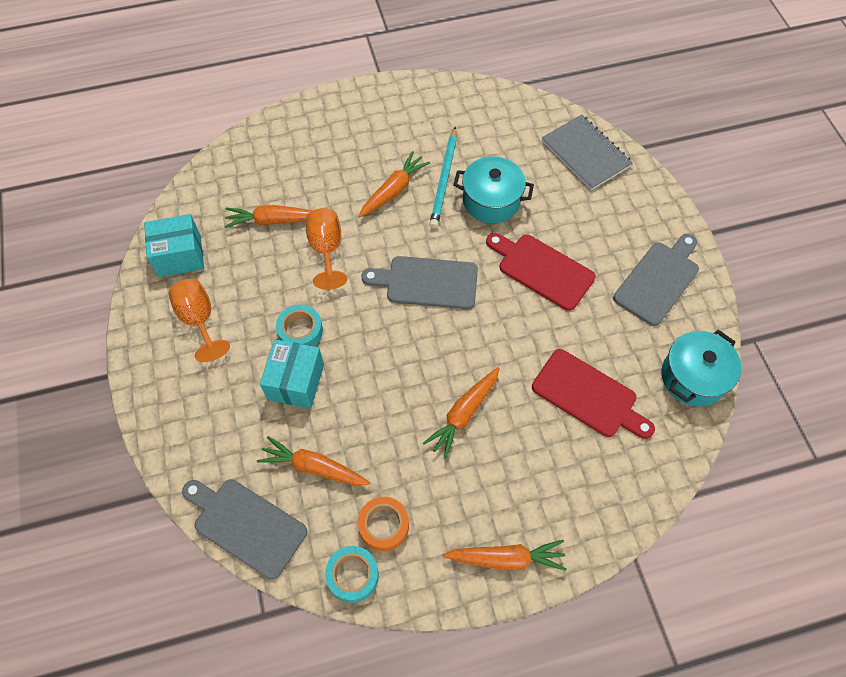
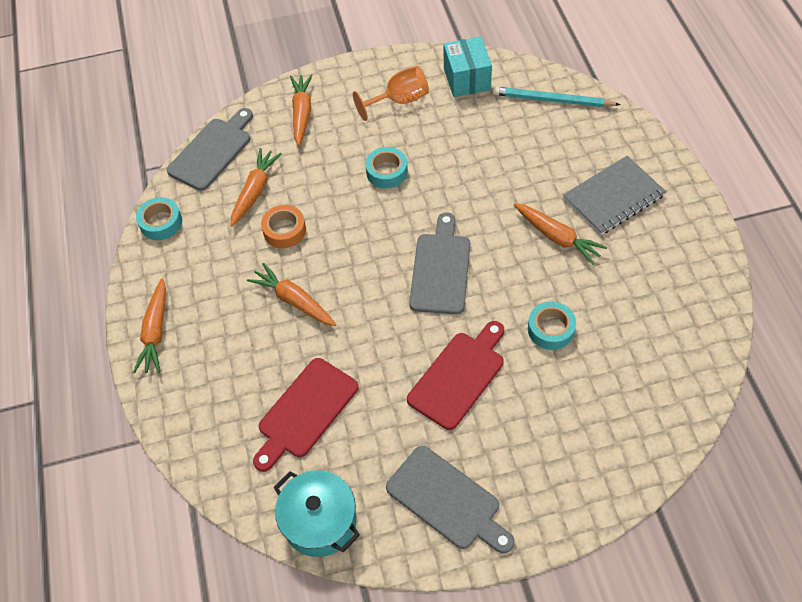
camera: 95 degrees right, 5 degrees down
(273, 221) = (510, 141): orange carrot -> orange carrot (302, 113)
(296, 382) = (335, 172): turquoise box -> none
(326, 250) = (477, 185): orange goblet -> none
(384, 525) = (198, 242): orange tape -> orange tape (284, 230)
(444, 180) = (576, 283): turquoise pencil -> turquoise pencil (552, 100)
(491, 201) = (550, 329): turquoise pot -> turquoise tape
(585, 154) = (634, 435): grey notebook -> grey notebook (613, 197)

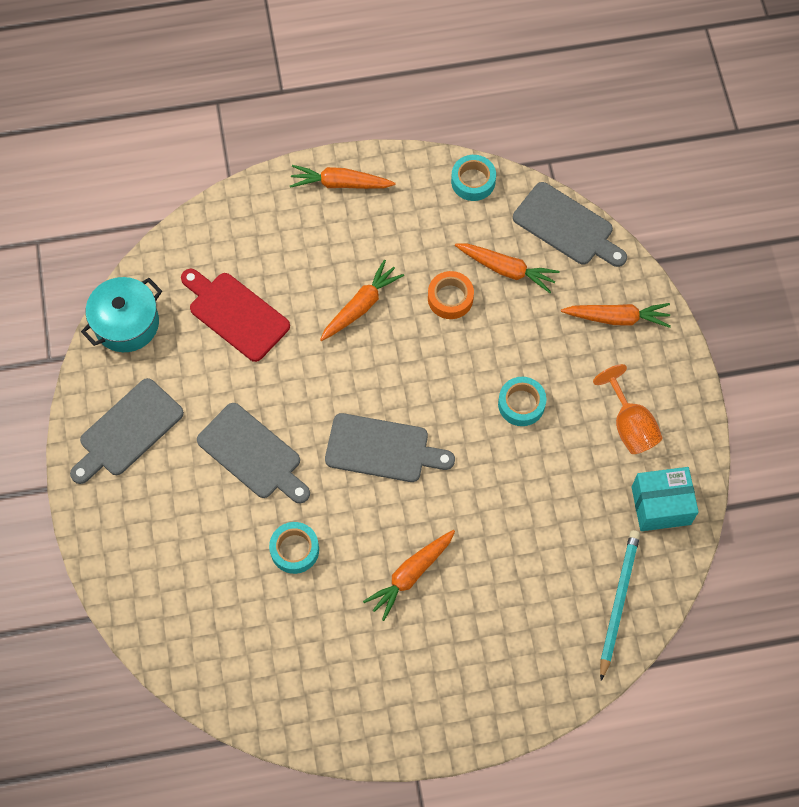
camera: 90 degrees right, 10 degrees up
(459, 376) = (253, 454): red cutting board -> grey cutting board
(613, 197) = (461, 647): grey notebook -> none

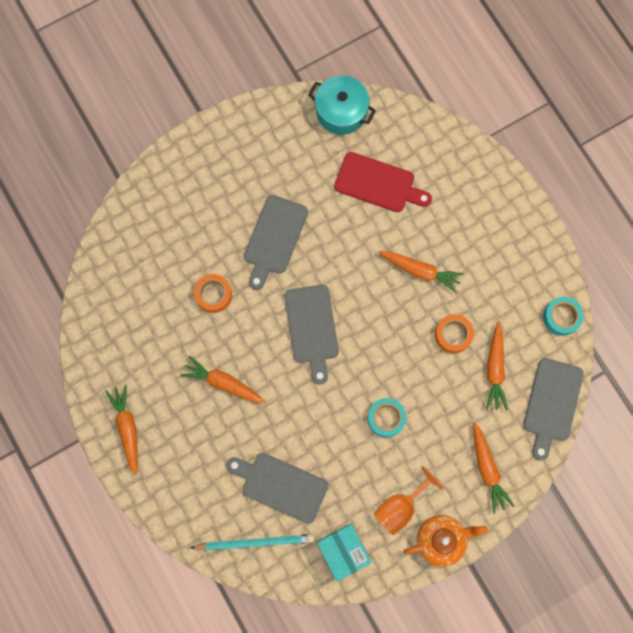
camera: 70 degrees right, 10 degrees up
(127, 431) = (260, 146): grey cutting board -> grey cutting board (281, 486)
(235, 314) = (378, 184): red cutting board -> red cutting board turned 90 degrees clockwise
(294, 550) = (213, 294): turquoise tape -> orange tape
(340, 183) = (517, 218): orange carrot -> orange carrot (127, 428)
(681, 394) = (441, 539): none -> orange teapot

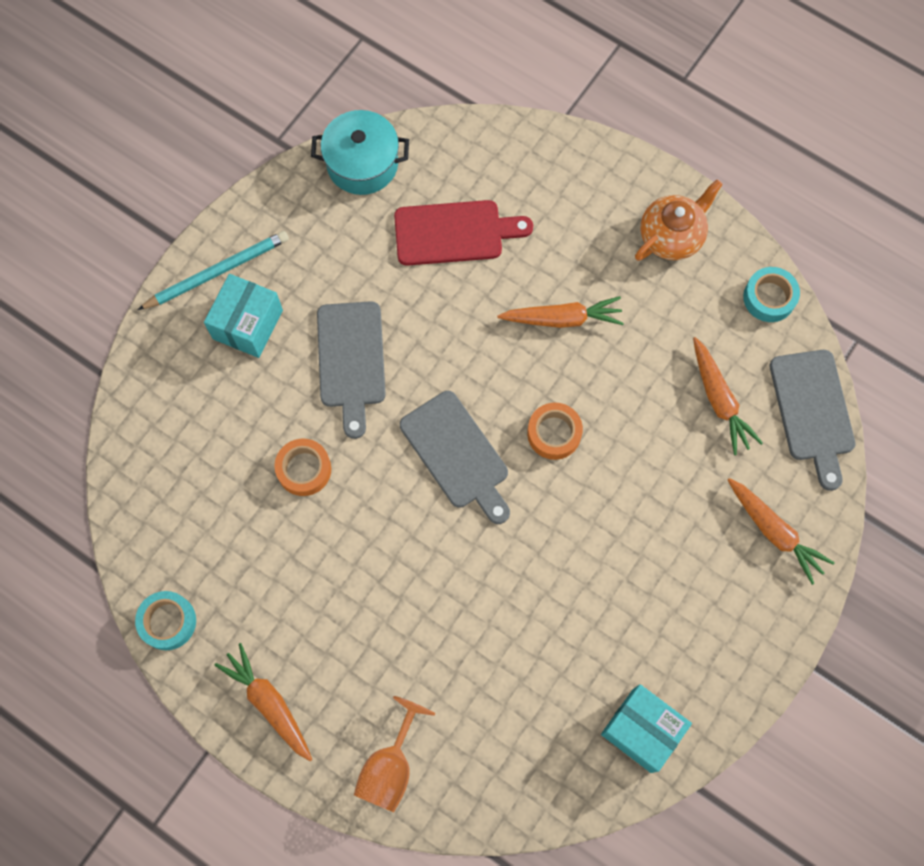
camera: 25 degrees left, 5 degrees down
(221, 186) = (247, 324): none -> turquoise box
(223, 383) = (372, 580): orange carrot -> none
(255, 542) = (518, 775): turquoise pencil -> turquoise pencil (217, 272)
(281, 486) = (516, 682): grey cutting board -> none
(386, 418) = (611, 527): turquoise tape -> turquoise tape (168, 622)
(400, 507) = (687, 634): orange goblet -> orange goblet (390, 767)
(441, 539) = (762, 652): orange teapot -> orange teapot (672, 236)
(453, 335) = (644, 380): orange tape -> orange tape (554, 433)

